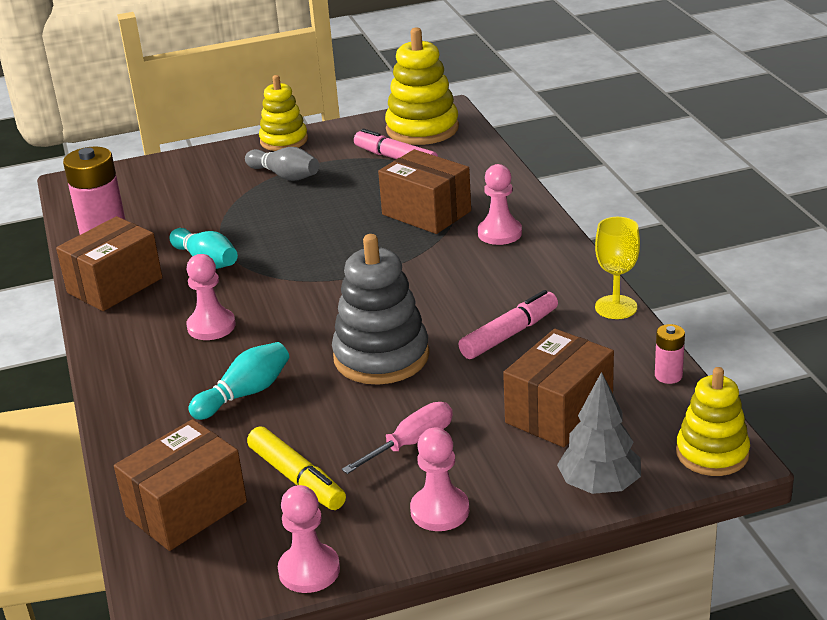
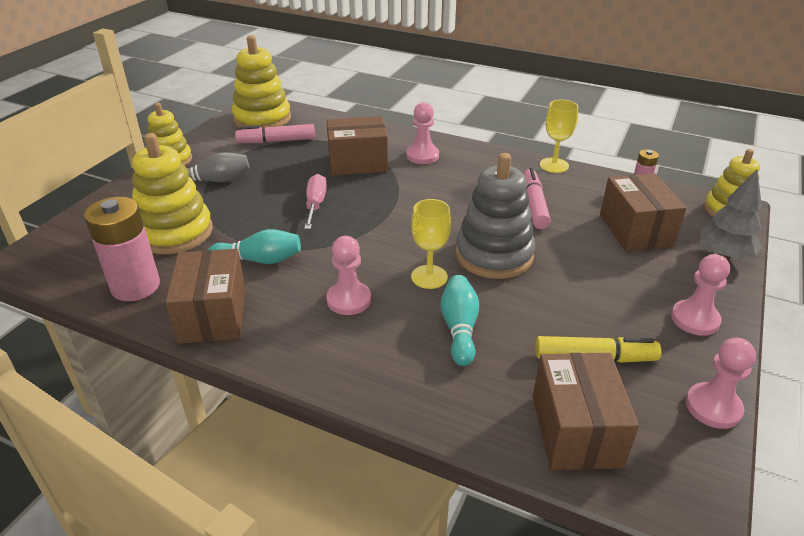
camera: 50 degrees left, 5 degrees up
(189, 208) = (175, 233): none -> yellow stacking toy
(297, 343) = (429, 277): none -> yellow goblet
(412, 443) = (607, 292): pink screwdriver -> pink screwdriver (315, 204)

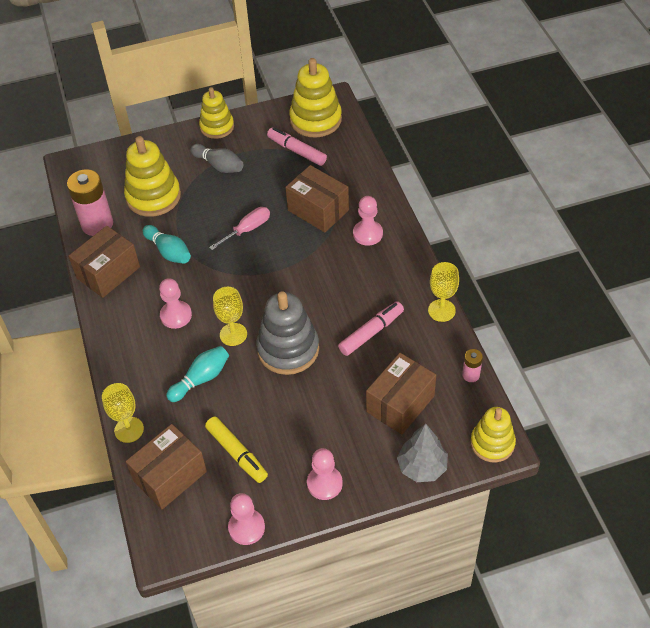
camera: 50 degrees right, 15 degrees up
(463, 427) = (129, 429): none -> yellow goblet

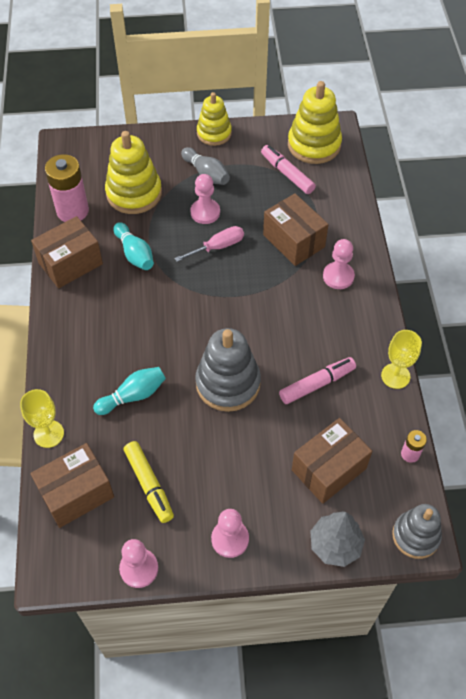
camera: 10 degrees right, 5 degrees up
(176, 315) = (125, 322): pink pawn -> pink pawn (205, 212)
(233, 334) = (176, 355): yellow goblet -> none
(492, 443) = (415, 536): yellow stacking toy -> grey stacking toy

